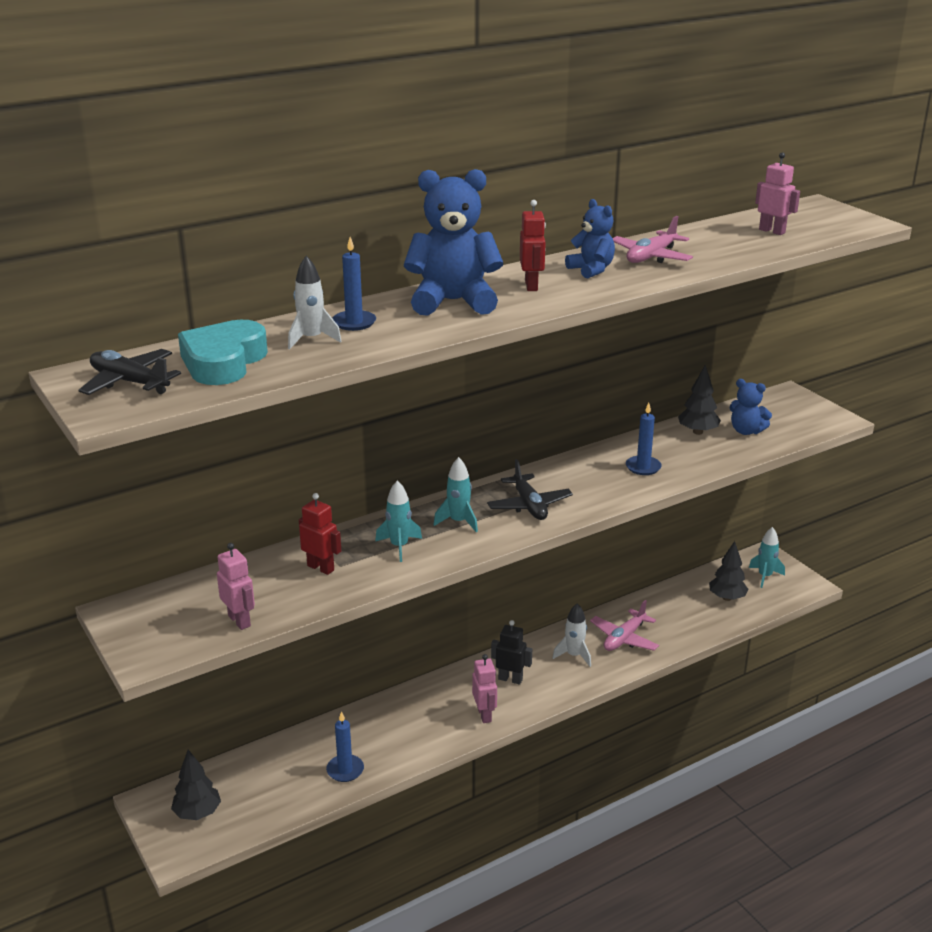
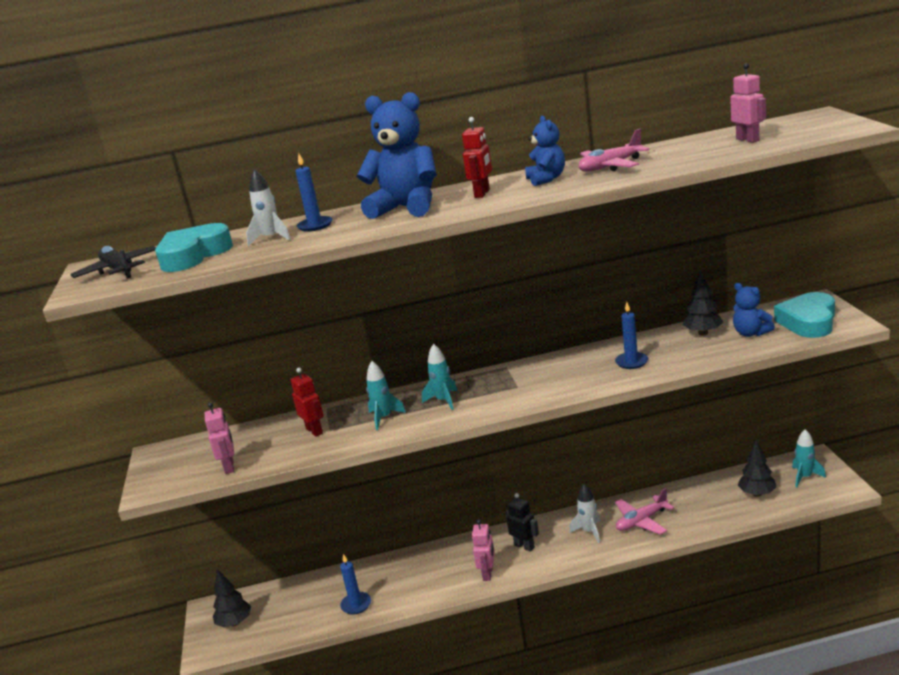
camera: 25 degrees right, 5 degrees down
(529, 505) = (510, 390): black plane -> none
(795, 417) = (808, 322): none -> turquoise heart

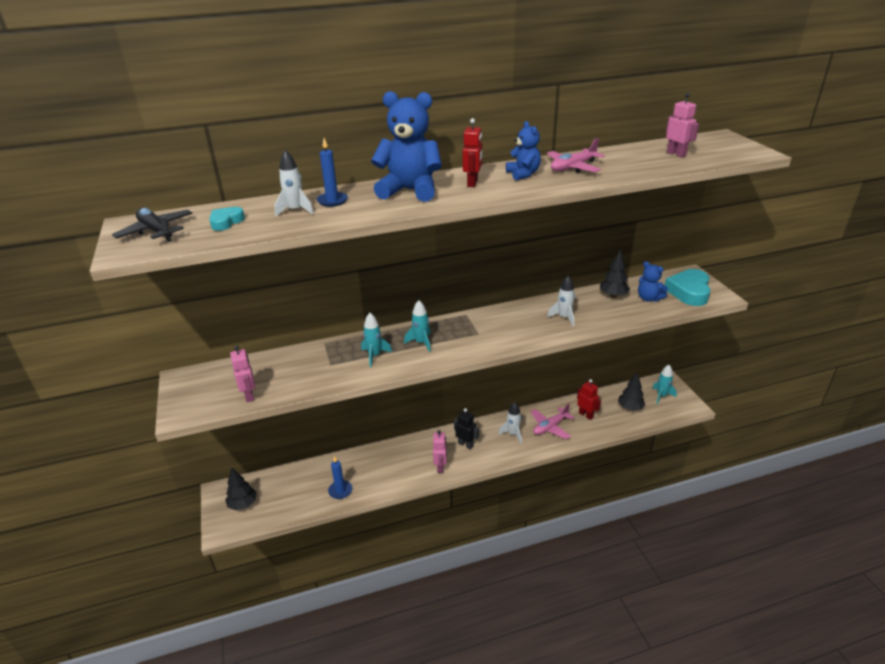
camera: 10 degrees left, 10 degrees up
(193, 255) = (226, 222): turquoise heart -> turquoise heart, size x0.53
(314, 431) = (318, 364): red robot -> red robot (586, 415)
(631, 362) = (564, 317): blue candle -> white rocket

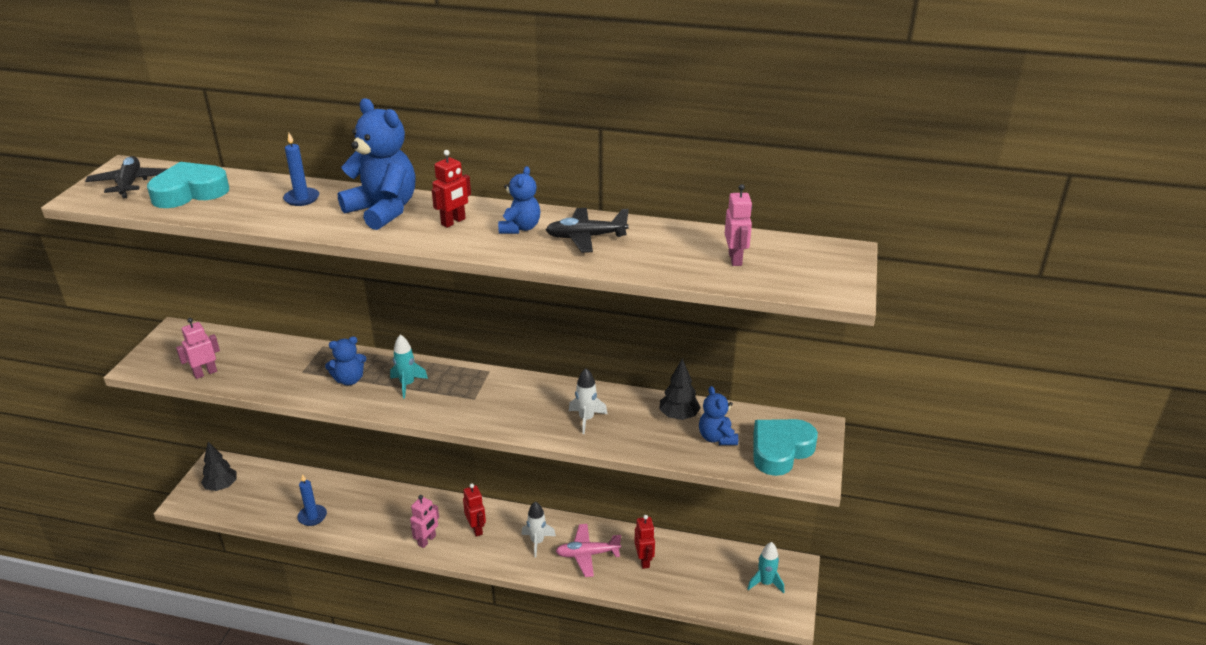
camera: 30 degrees right, 0 degrees up
(226, 222) = (190, 192): turquoise heart -> turquoise heart, size x1.89
(249, 395) = (205, 373): pink robot -> pink robot turned 135 degrees counterclockwise
(295, 210) = (257, 199): white rocket -> none
(374, 356) = (349, 380): turquoise rocket -> blue teddy bear
(465, 444) = (476, 529): black robot -> red robot
(573, 167) = (586, 237): pink plane -> black plane
(630, 408) = (707, 578): black tree -> none

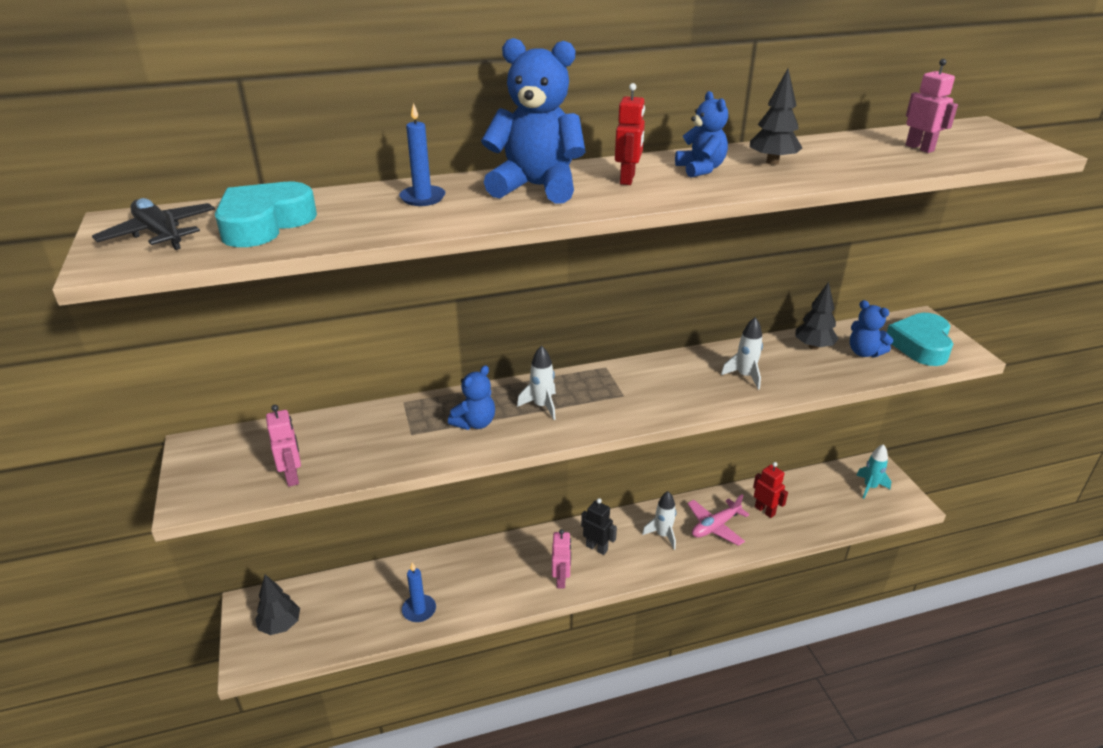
camera: 30 degrees left, 0 degrees up
(205, 373) = (292, 476): pink robot -> pink robot turned 135 degrees clockwise
(407, 384) = (542, 406): turquoise rocket -> white rocket
(476, 529) = (597, 548): red robot -> black robot
(586, 237) = (772, 162): black plane -> black tree

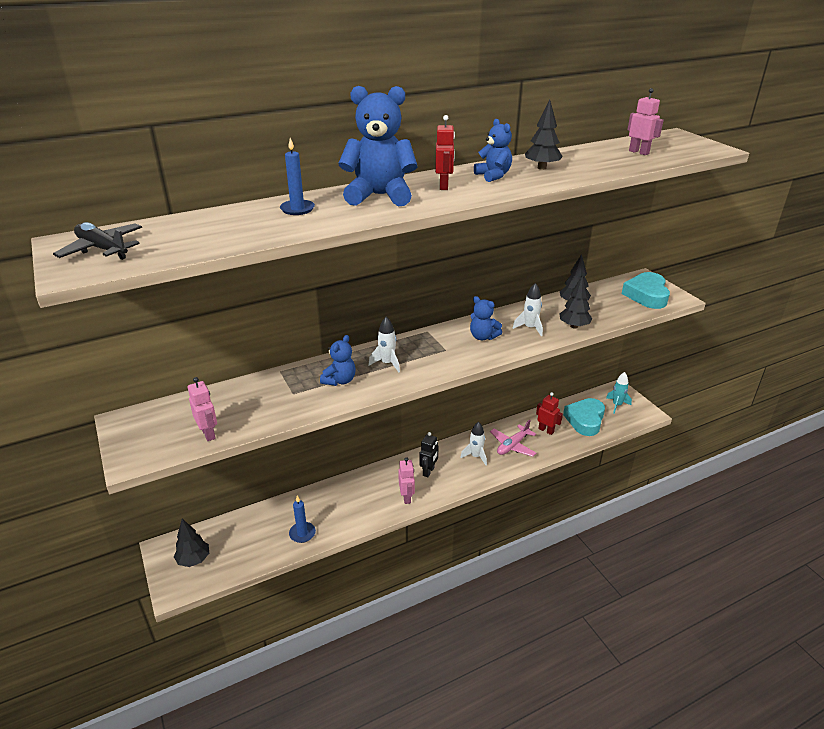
camera: 10 degrees left, 0 degrees up
(264, 224) = (183, 236): turquoise heart -> turquoise heart (585, 420)
(597, 548) = (428, 471): black robot -> black robot turned 90 degrees clockwise
(807, 380) = (574, 326): none -> black tree
(864, 352) = (609, 304): blue teddy bear -> blue teddy bear (483, 337)

